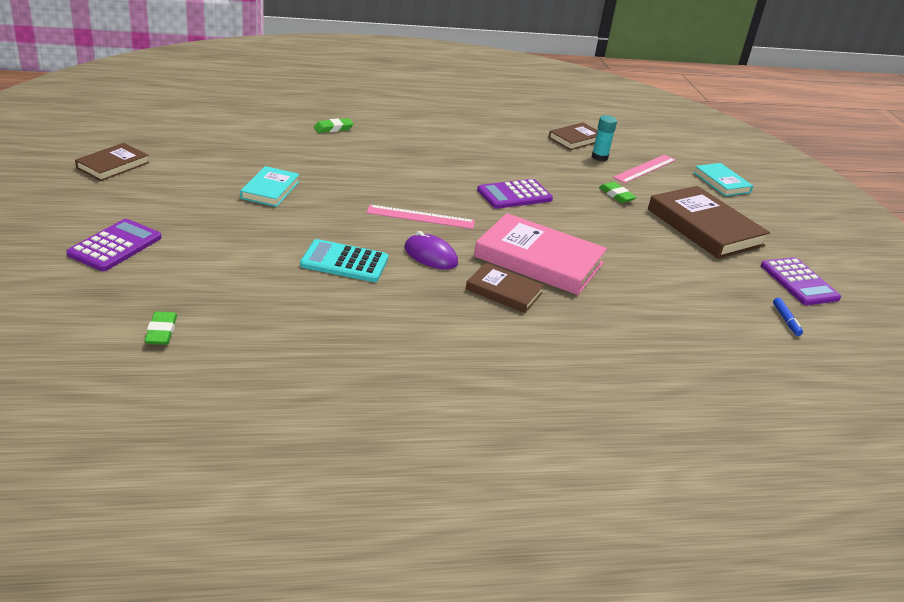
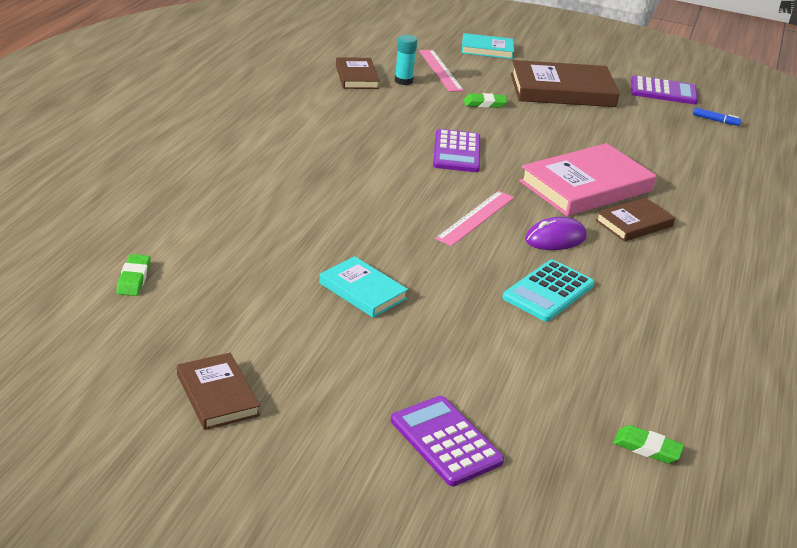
camera: 60 degrees left, 0 degrees up
(333, 128) = (227, 201): green eraser -> green eraser (133, 279)

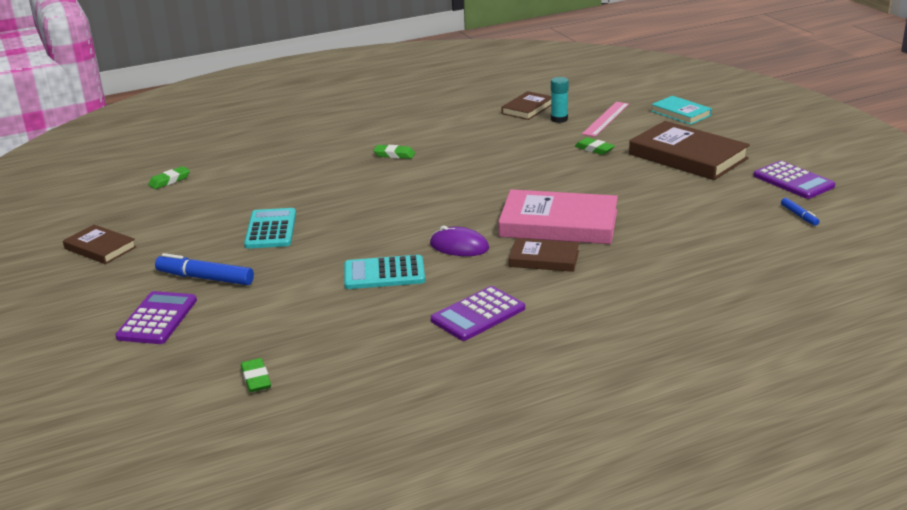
camera: 50 degrees right, 5 degrees down
(217, 395) = (100, 248): brown book -> brown book turned 75 degrees counterclockwise
(325, 163) = (394, 155): none -> green eraser
(362, 291) = (271, 229): turquoise book -> turquoise calculator
(403, 373) = (205, 278): none -> blue marker
(457, 152) = (502, 173): purple calculator -> purple calculator (478, 314)
(476, 218) = (428, 216): pink ruler -> none

